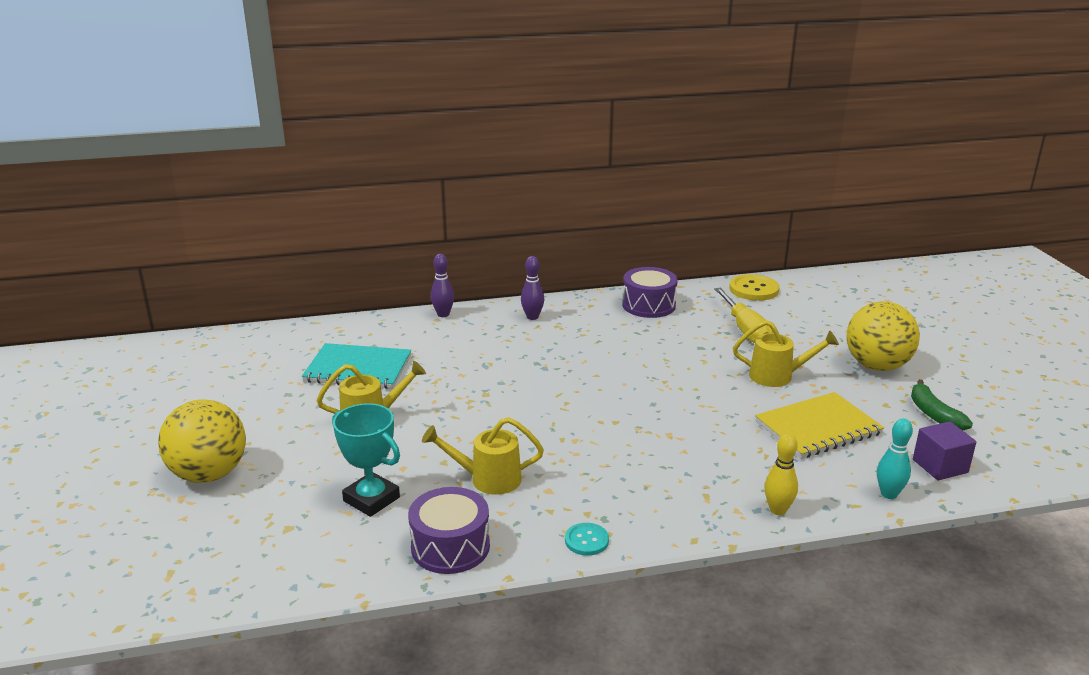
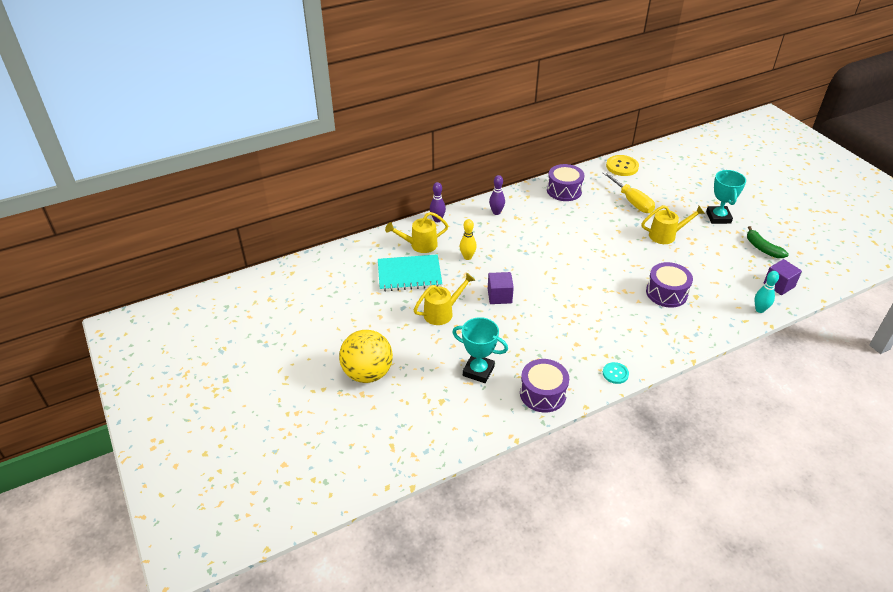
camera: 15 degrees left, 15 degrees up
(469, 412) = (499, 296): none -> purple cube
(488, 479) = (538, 343): yellow watering can -> yellow watering can (419, 245)
(737, 447) = (666, 293): none -> purple drum
(778, 510) = (707, 332): yellow bowling pin -> yellow bowling pin (467, 257)
(818, 428) = (704, 270): yellow notebook -> none
(877, 366) = (718, 217): yellow ball -> turquoise trophy

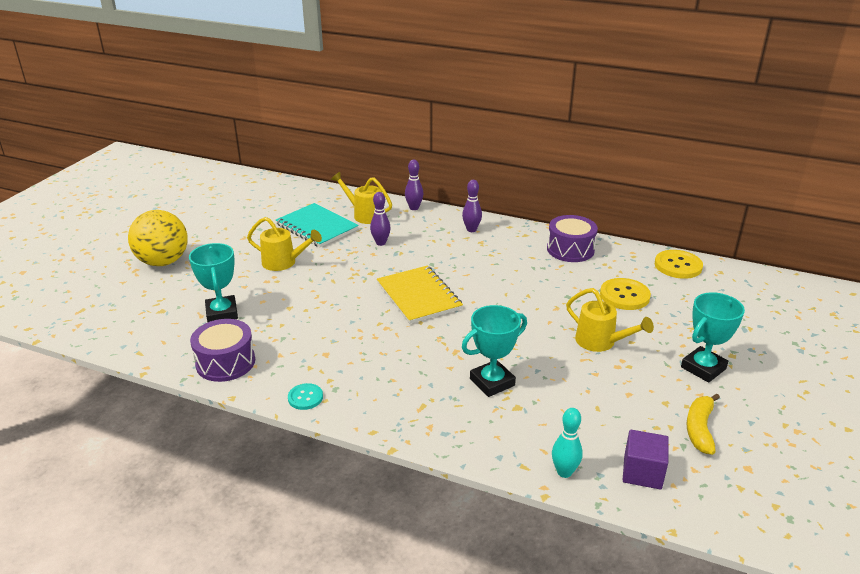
camera: 50 degrees right, 10 degrees down
(467, 257) = (381, 243): yellow bowling pin -> purple bowling pin
(499, 296) = (345, 281): purple cube -> none
(551, 274) = (418, 296): none -> yellow notebook
(631, 201) = (624, 295): yellow screwdriver -> yellow button
(666, 293) = (492, 382): purple drum -> turquoise trophy
(762, 248) = (700, 429): green banana -> yellow banana

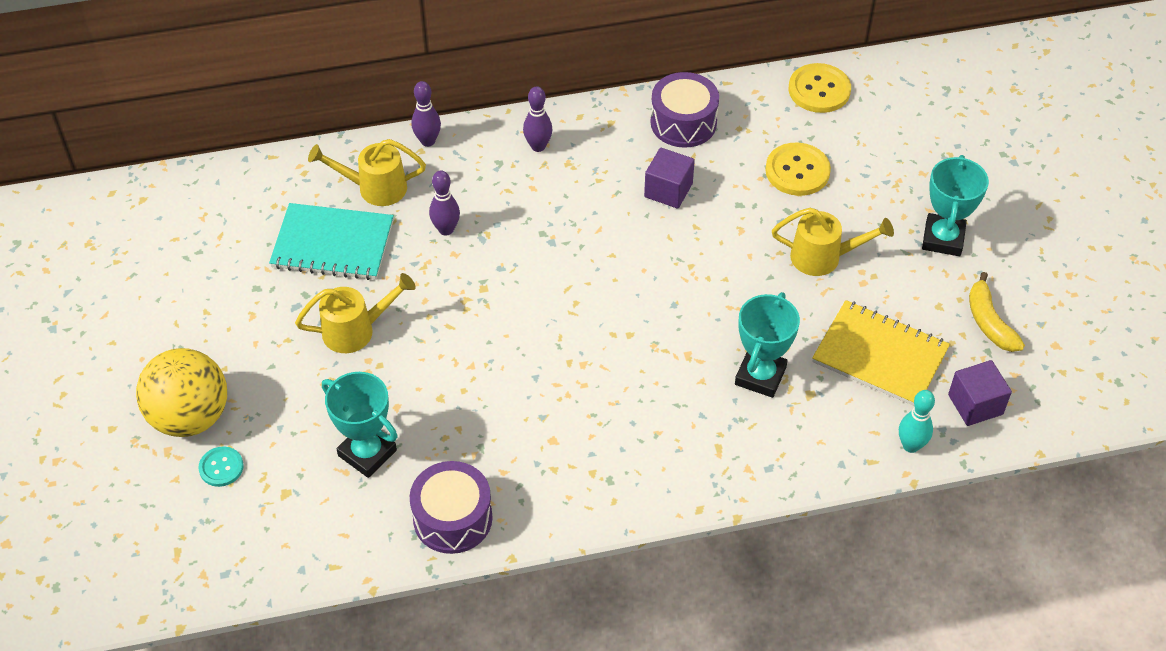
camera: 35 degrees left, 20 degrees up
(305, 397) = (590, 510): turquoise button -> turquoise button (221, 467)
(418, 296) = (575, 295): yellow notebook -> yellow notebook (880, 356)
(528, 274) = (668, 190): none -> purple cube

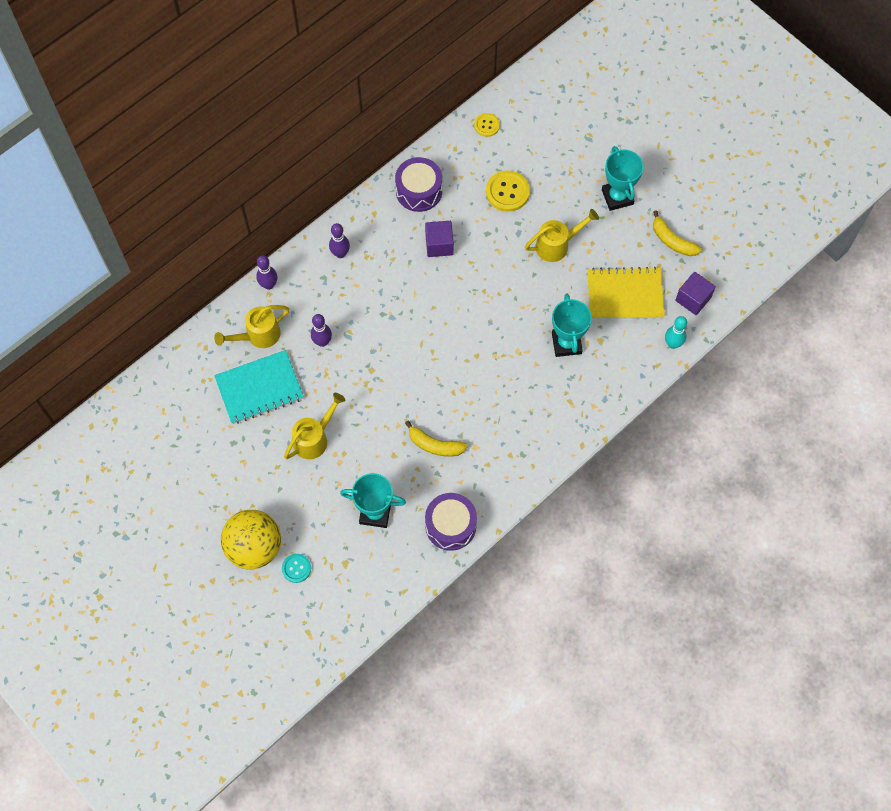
camera: 30 degrees left, 15 degrees up
(501, 412) = (435, 445): none -> yellow banana
(819, 90) = (487, 125): yellow button -> yellow button, size x0.60

